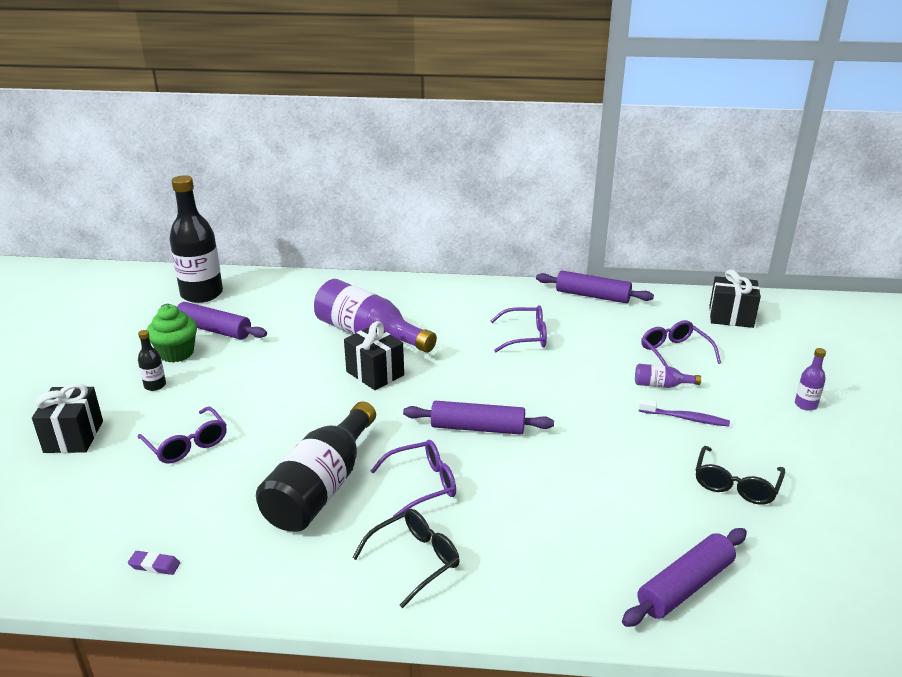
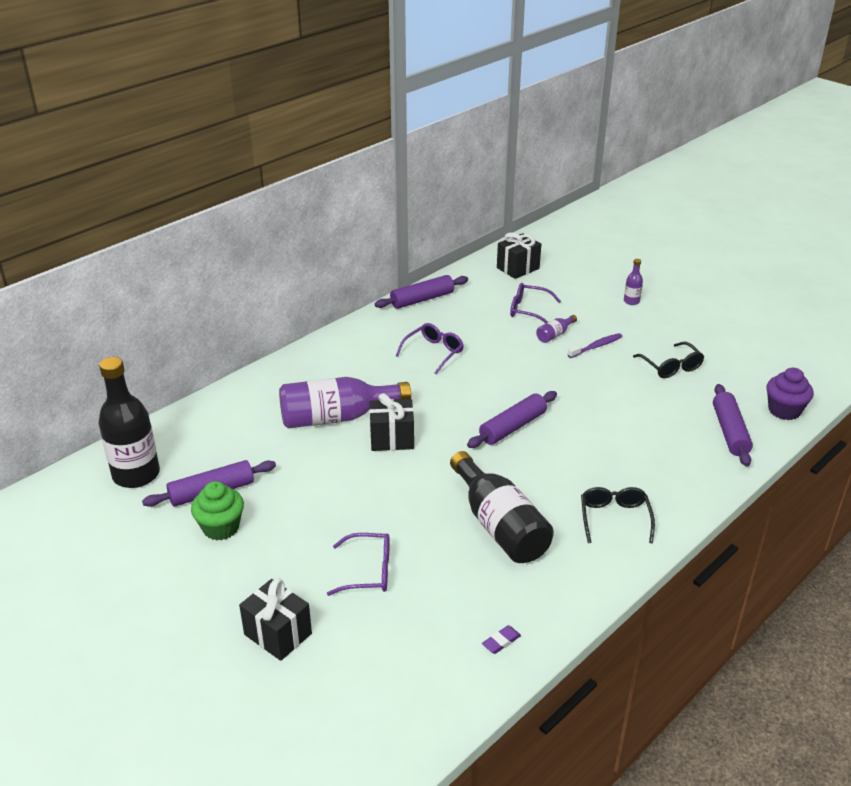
camera: 50 degrees left, 5 degrees up
(155, 385) = (258, 559): black bottle -> none
(423, 484) = (545, 479): purple glasses -> none
(801, 619) = (784, 410): none -> purple cupcake

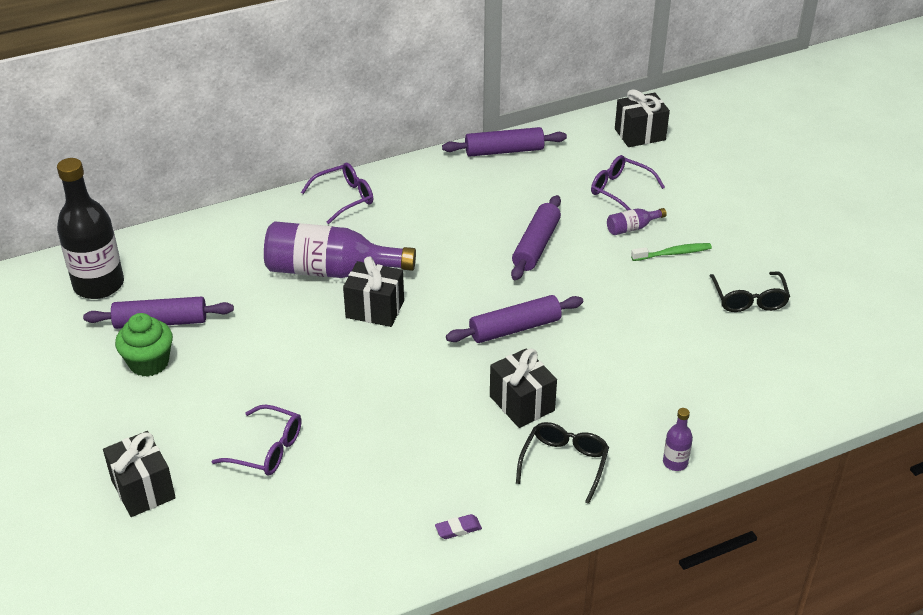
camera: 20 degrees right, 5 degrees up
(434, 352) = (479, 218): purple glasses -> purple glasses (345, 198)
(499, 525) = (432, 437): black bottle -> none
(501, 641) = (358, 563): purple eraser -> purple eraser (458, 529)
(553, 482) = (522, 403): none -> black gift
(596, 346) = (673, 253): purple toothbrush -> green toothbrush
(631, 301) = (753, 205): purple bottle -> purple bottle (675, 462)
(729, 432) = (768, 397): purple rolling pin -> purple rolling pin (536, 245)
(784, 410) = (856, 387): purple cupcake -> none

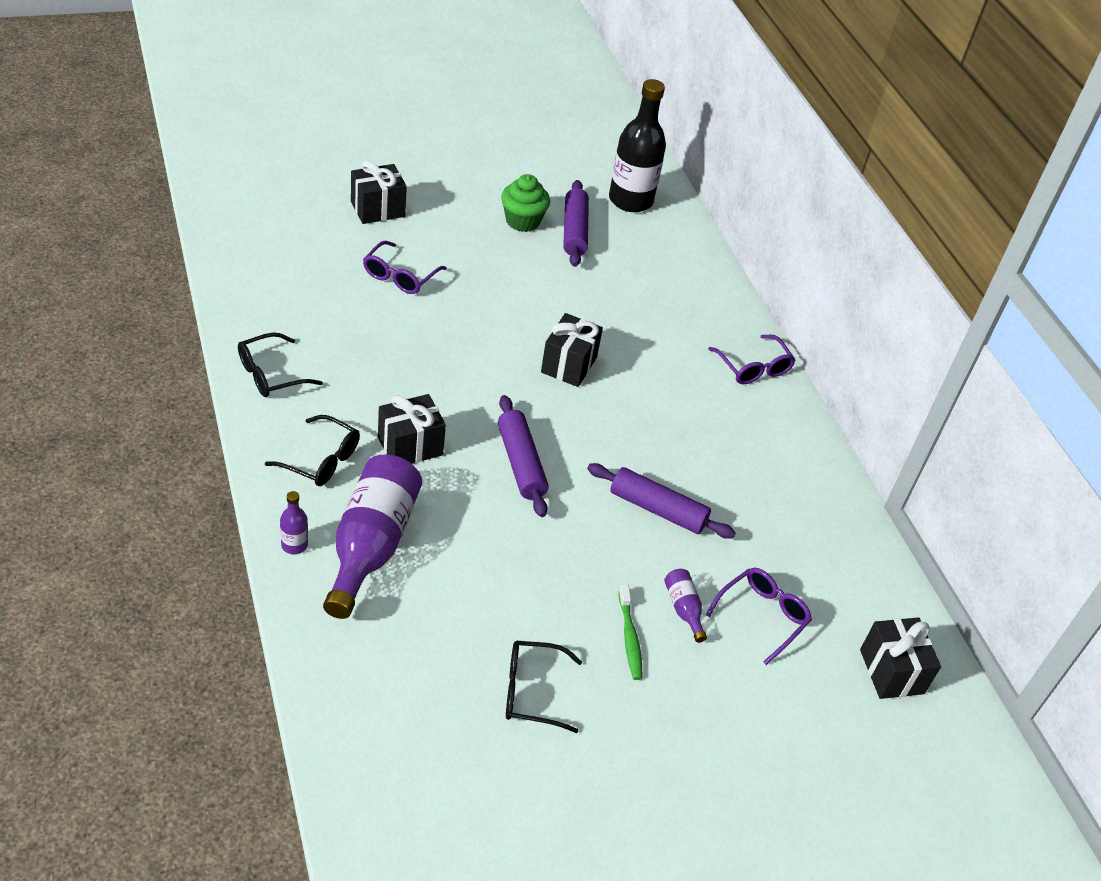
camera: 90 degrees right, 5 degrees up
(331, 271) = (632, 342): purple bottle -> purple bottle (371, 545)
(458, 529) = (270, 374): purple eraser -> black glasses
(504, 151) = (846, 518): purple rolling pin -> none

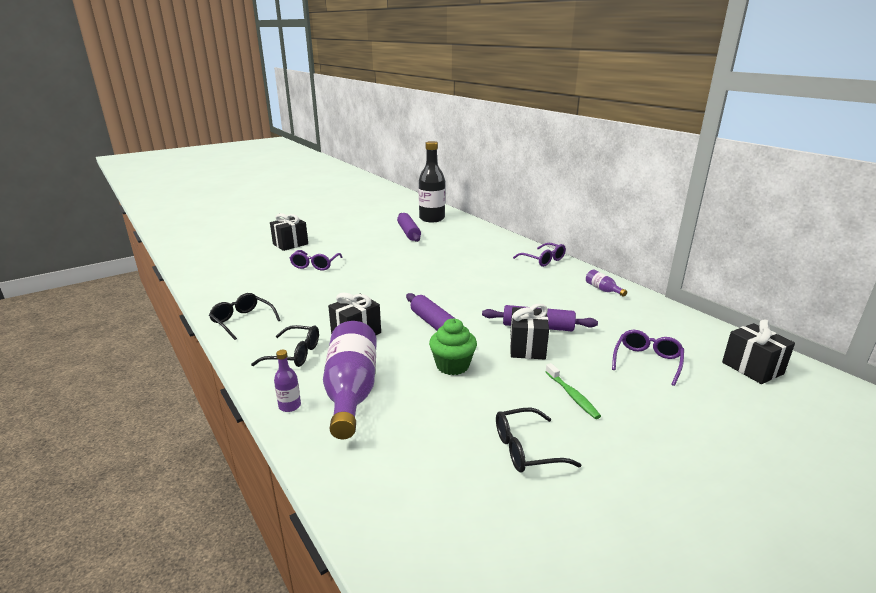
camera: 10 degrees left, 20 degrees down
(270, 374) = (242, 321): black glasses -> black glasses turned 90 degrees clockwise
(522, 221) = (377, 234): green cupcake -> green cupcake (452, 366)
(569, 365) = (438, 279): black gift -> black gift (527, 347)
(683, 609) = (595, 370): purple bottle -> purple bottle (603, 290)

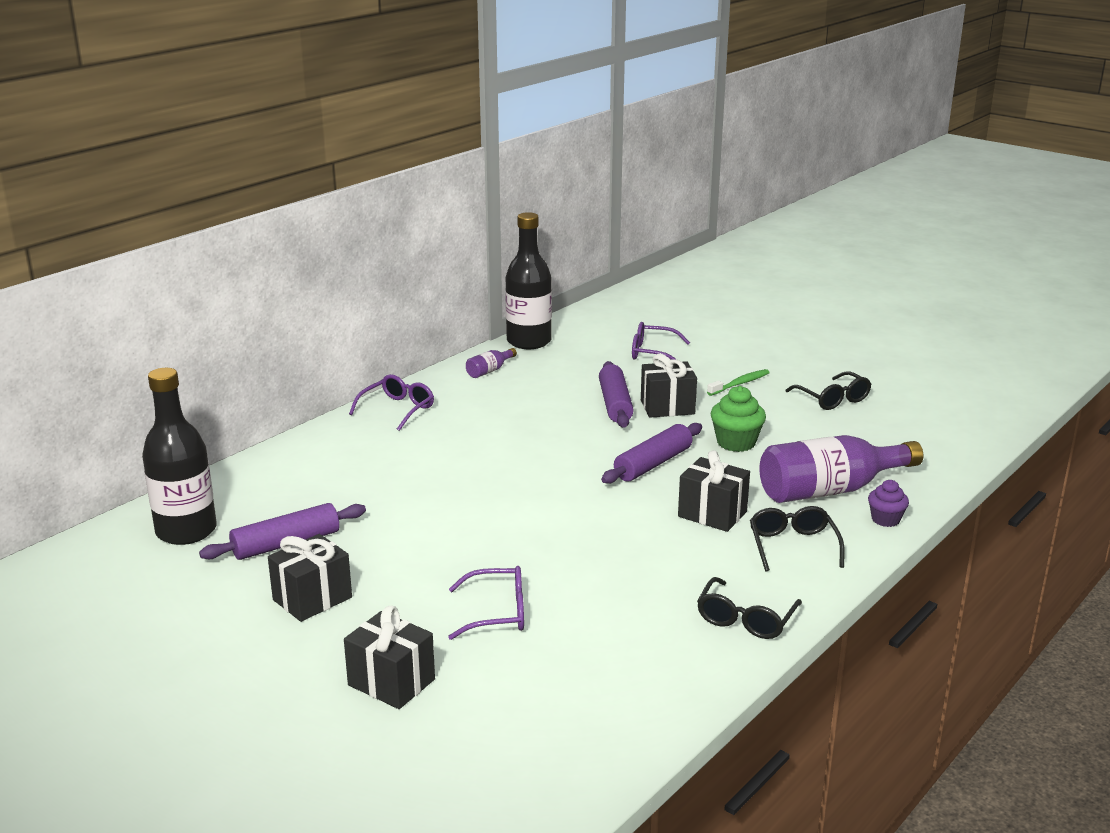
camera: 105 degrees left, 0 degrees up
(290, 406) = (885, 519): purple bottle -> purple cupcake
(663, 309) = (529, 341): none -> black bottle
(752, 368) = (632, 314): black gift -> black gift (312, 599)

